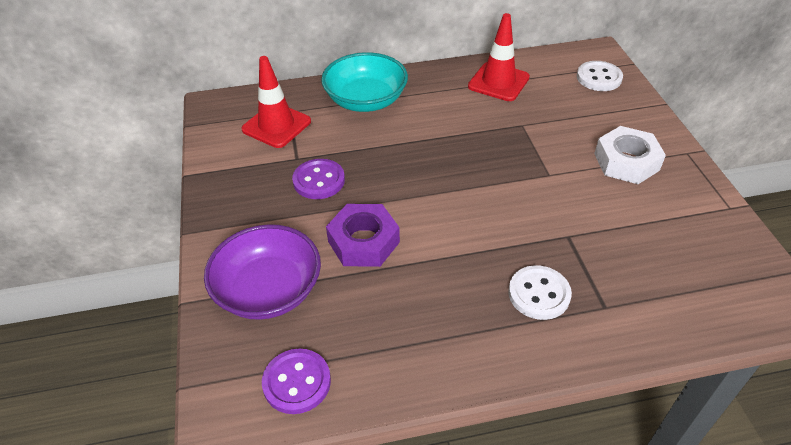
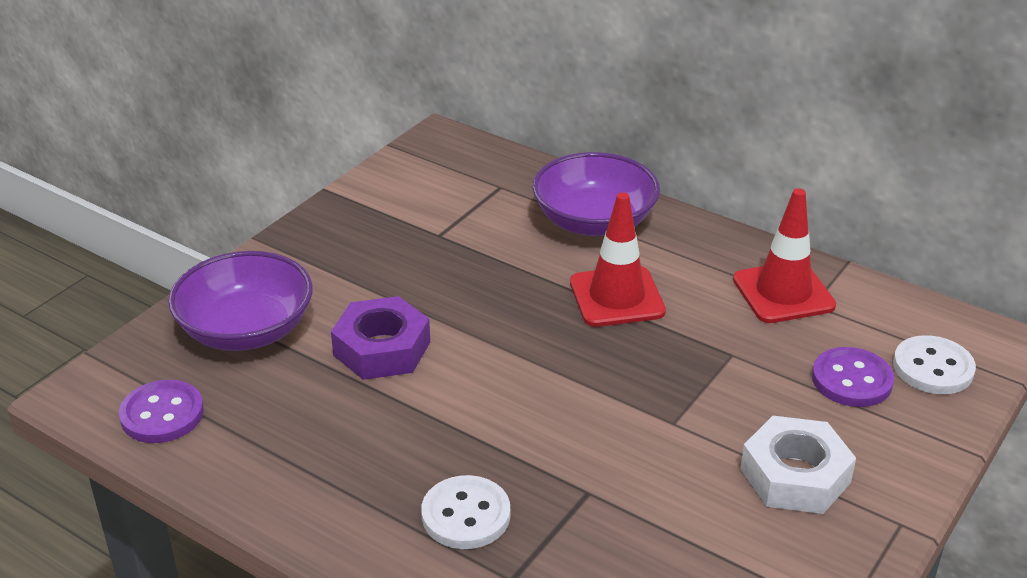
camera: 45 degrees right, 10 degrees down
(276, 125) = (467, 192): red traffic cone -> red traffic cone (617, 297)
(319, 181) = (427, 268): purple button -> purple button (852, 380)
(366, 100) = (594, 221): turquoise bowl -> purple bowl

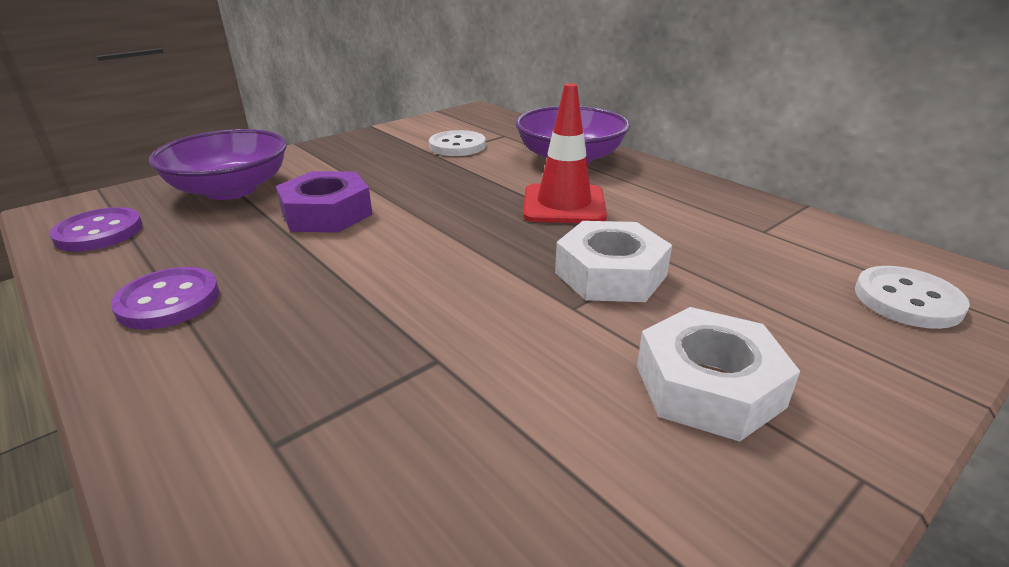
camera: 15 degrees right, 5 degrees down
(466, 515) = (282, 359): white button -> white button (457, 146)
(692, 381) = (610, 274): none -> white nut
(783, 293) = (733, 219): red traffic cone -> none
(852, 380) = (801, 298): purple button -> purple button (168, 301)

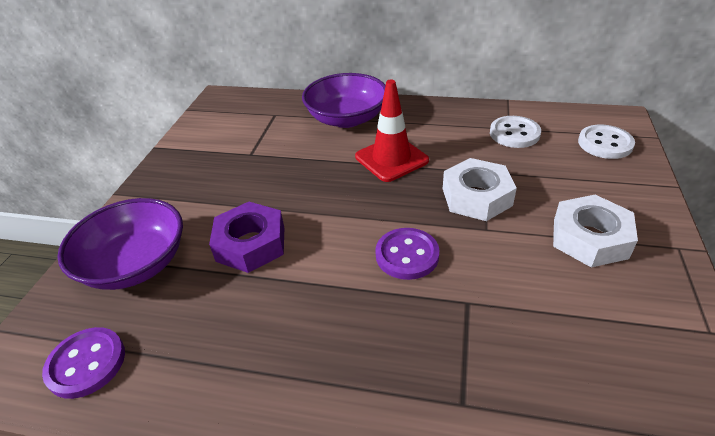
camera: 35 degrees left, 10 degrees up
(168, 301) = (253, 374): purple button -> purple button (407, 255)
(457, 146) = (255, 139): white button -> white button (514, 133)

